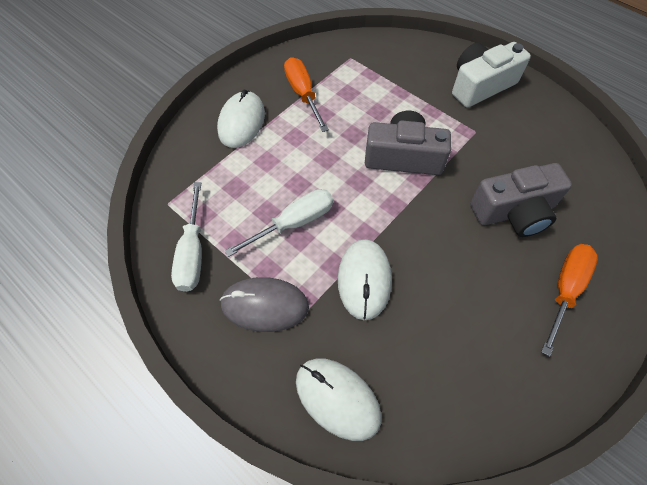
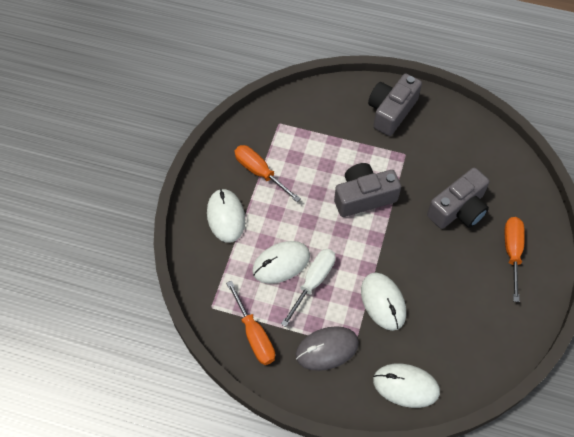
camera: 25 degrees left, 0 degrees up
(192, 253) = (254, 335): white screwdriver -> orange screwdriver
(270, 189) = (281, 263): none -> white mouse
(480, 85) = (391, 111): white camera -> grey camera

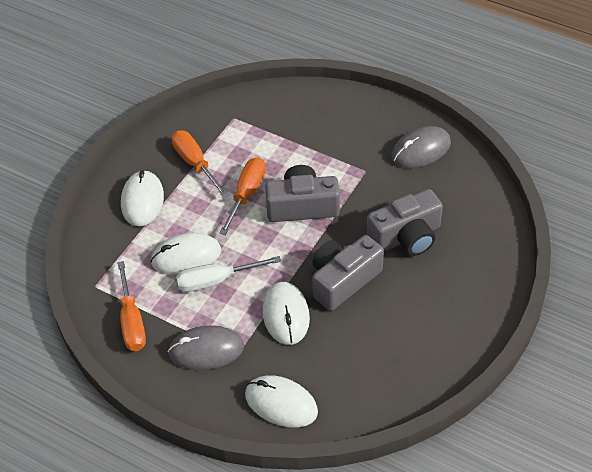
camera: 15 degrees right, 10 degrees down
(313, 281) = (215, 281): white screwdriver -> white screwdriver turned 150 degrees counterclockwise
(391, 111) = (365, 125): grey camera -> grey camera (343, 280)
(444, 126) = (421, 150): none -> grey mouse
(512, 252) = (453, 291): orange screwdriver -> orange screwdriver (247, 193)

